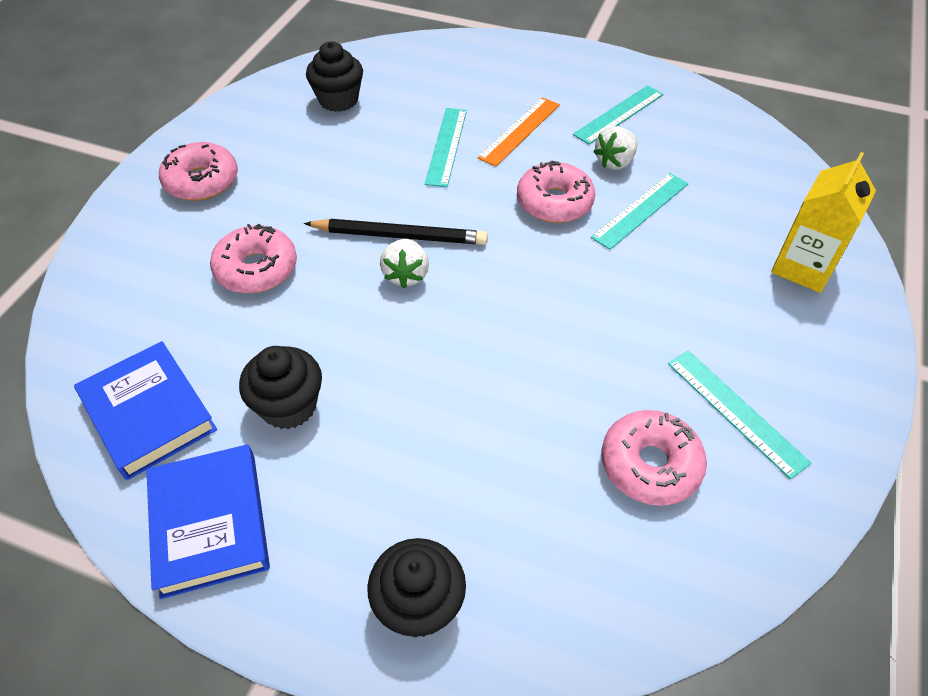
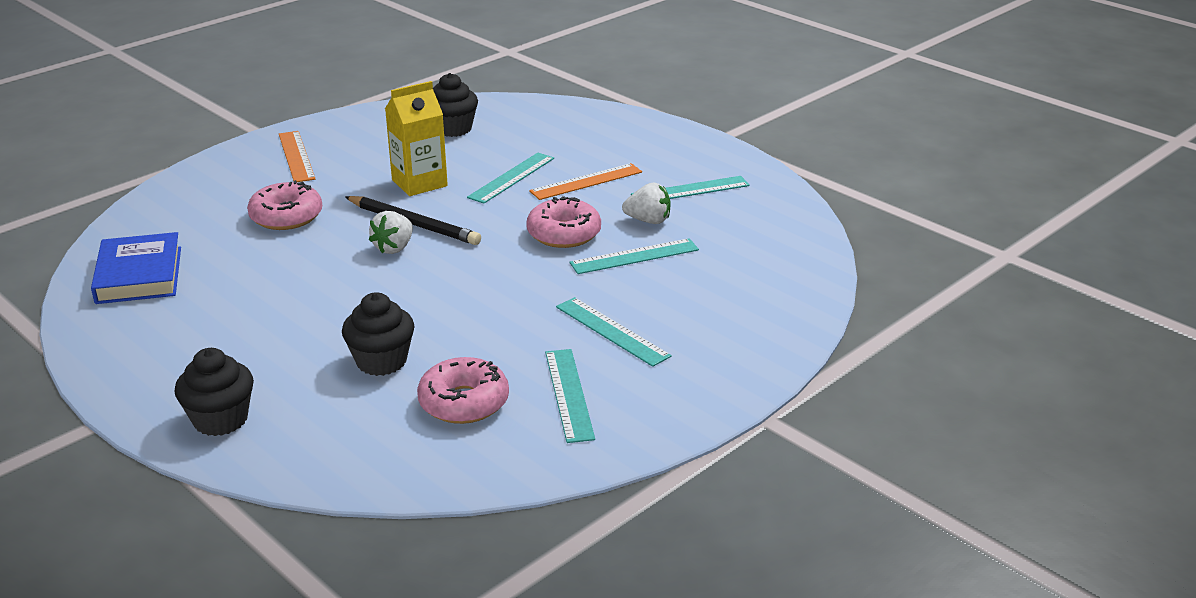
camera: 25 degrees right, 20 degrees down
(202, 181) = (296, 156): pink donut -> orange ruler
(210, 523) = (126, 340): blue book -> none
(289, 406) = (235, 297): black cupcake -> black cupcake (381, 361)
(615, 162) = (648, 221): white strawberry -> white strawberry turned 150 degrees counterclockwise
(702, 312) = (612, 331): none -> turquoise ruler
(803, 267) = (739, 328): yellow carton -> yellow carton (419, 183)

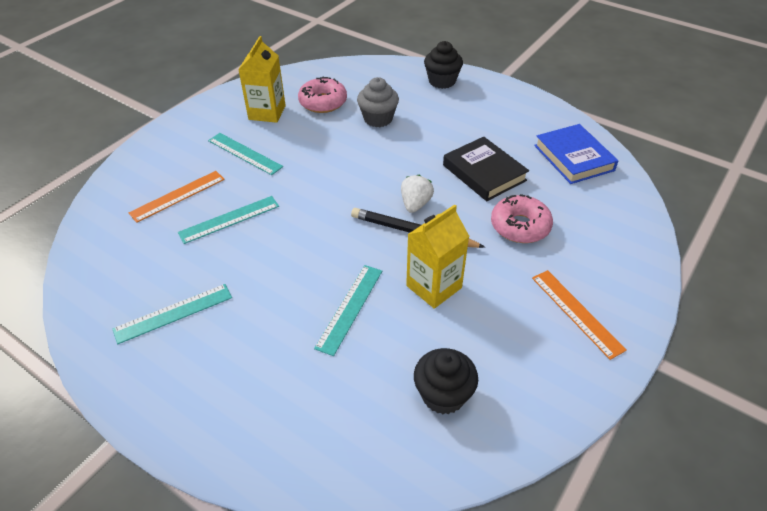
camera: 170 degrees right, 15 degrees up
(278, 271) = (484, 173): none -> black book
(381, 361) = (378, 119): black cupcake -> grey cupcake
(564, 234) = (287, 237): pink donut -> none
(569, 394) = (267, 112): turquoise ruler -> yellow carton
(586, 182) = (276, 312): orange ruler -> orange ruler (177, 196)
(648, 221) = (216, 263): white strawberry -> none

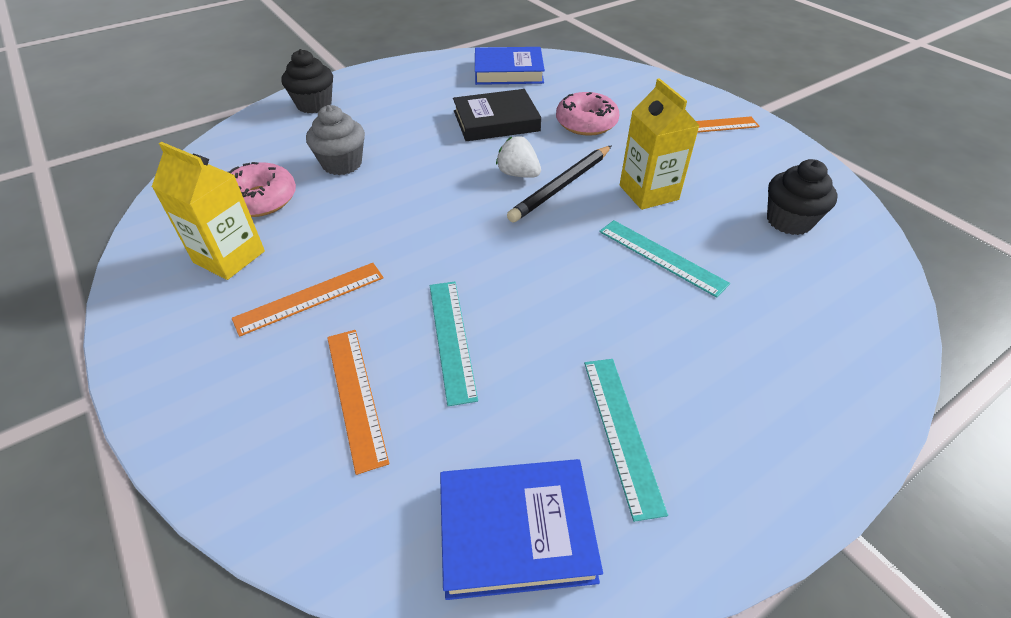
camera: 70 degrees left, 0 degrees up
(102, 281) = (516, 531): none -> blue book
(245, 153) = (310, 298): turquoise ruler -> orange ruler

